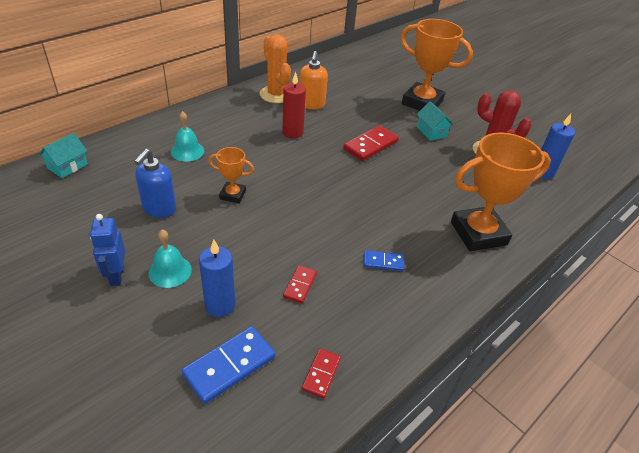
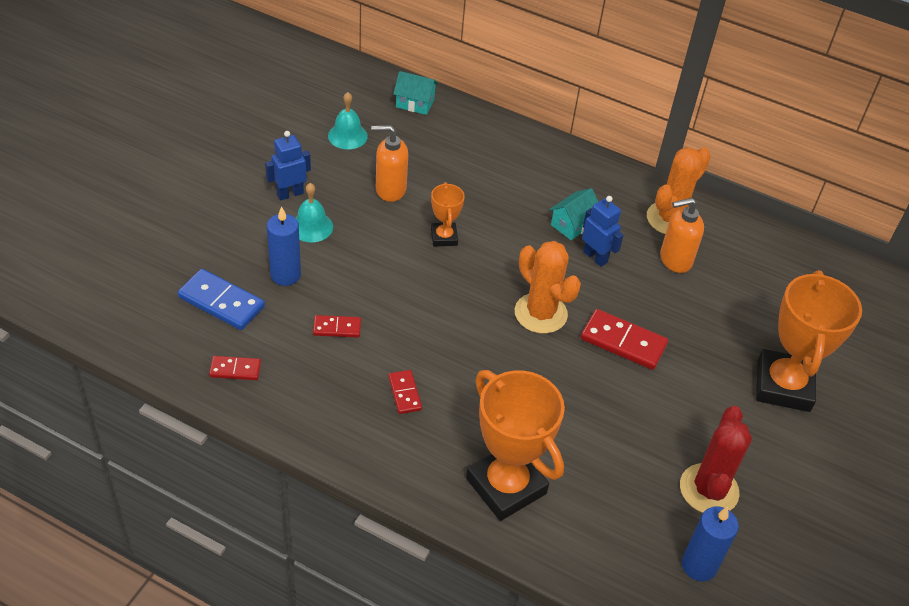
camera: 70 degrees right, 5 degrees up
(159, 209) = (390, 189): blue soap dispenser -> orange soap dispenser
(187, 151) = (495, 177): turquoise bell -> turquoise bell (347, 136)
(292, 133) = (595, 257): red candle -> blue robot
(332, 171) = (540, 313): none -> orange cactus
(383, 262) = (405, 393): blue domino -> red domino
(431, 132) = (708, 407): turquoise house -> turquoise house (572, 224)

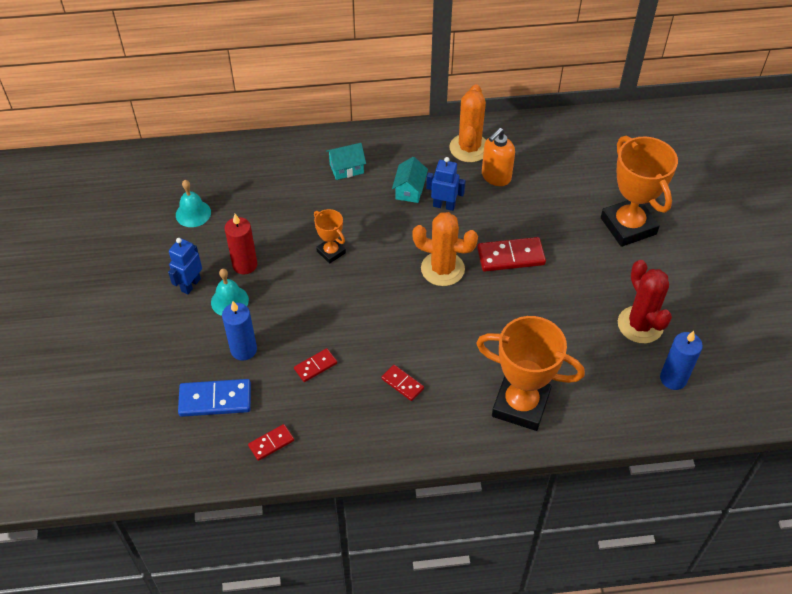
camera: 30 degrees left, 5 degrees up
(353, 204) = (245, 265): none -> red candle
(390, 189) = (261, 238): orange soap dispenser -> none
(415, 103) = (221, 159): turquoise house -> turquoise house (346, 168)

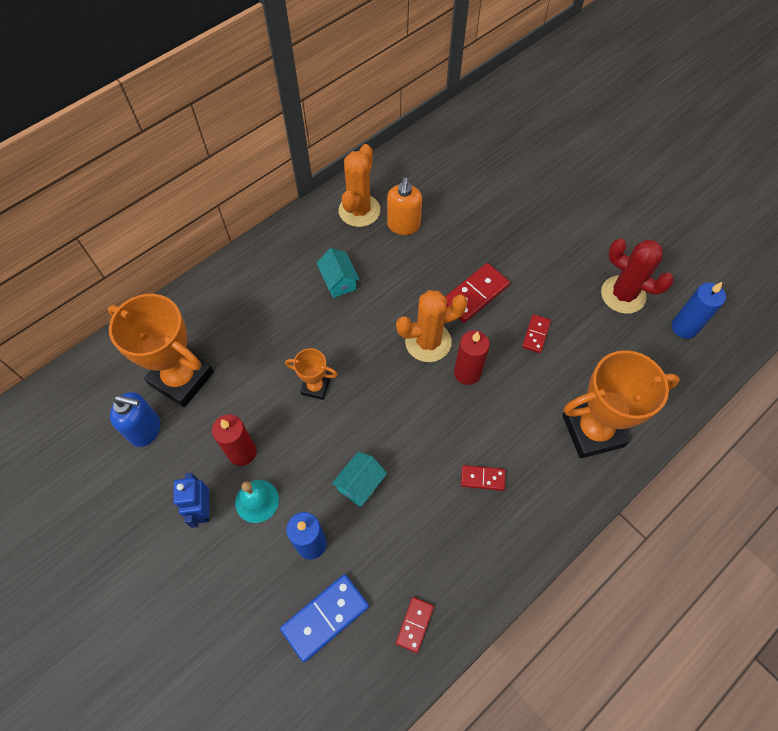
camera: 35 degrees left, 10 degrees up
(193, 213) = (145, 429): turquoise bell -> blue soap dispenser
(315, 366) = (392, 514): red domino -> red domino (536, 334)
(346, 168) = (264, 293): turquoise house -> turquoise house (360, 484)
(444, 205) = (381, 279): blue robot -> none
(454, 307) = (467, 373): none -> red candle
(469, 148) = (359, 210): orange cactus -> orange cactus turned 45 degrees clockwise
(628, 226) = (544, 210): orange trophy -> orange trophy (181, 378)

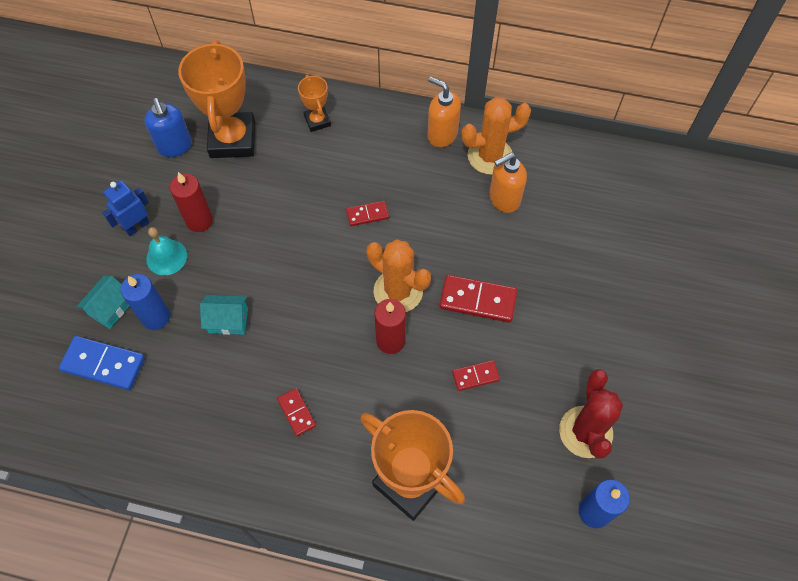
camera: 55 degrees right, 0 degrees up
(313, 228) = (442, 135): none -> orange soap dispenser
(315, 387) = (291, 234): orange trophy -> orange trophy (317, 121)
(339, 281) = (404, 187): turquoise house -> turquoise house (111, 308)
(415, 624) = (136, 434): red domino -> red domino (367, 214)

